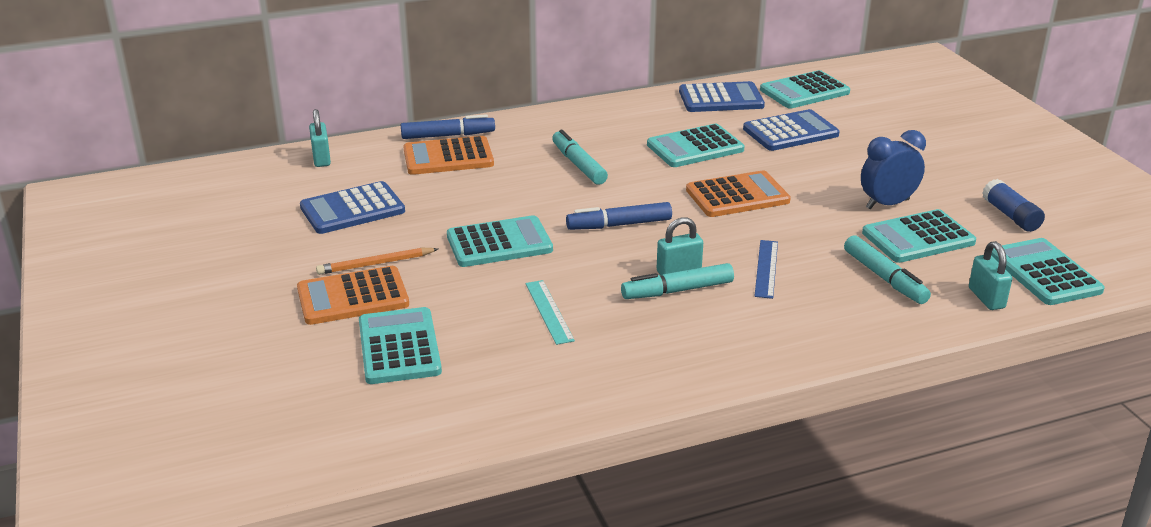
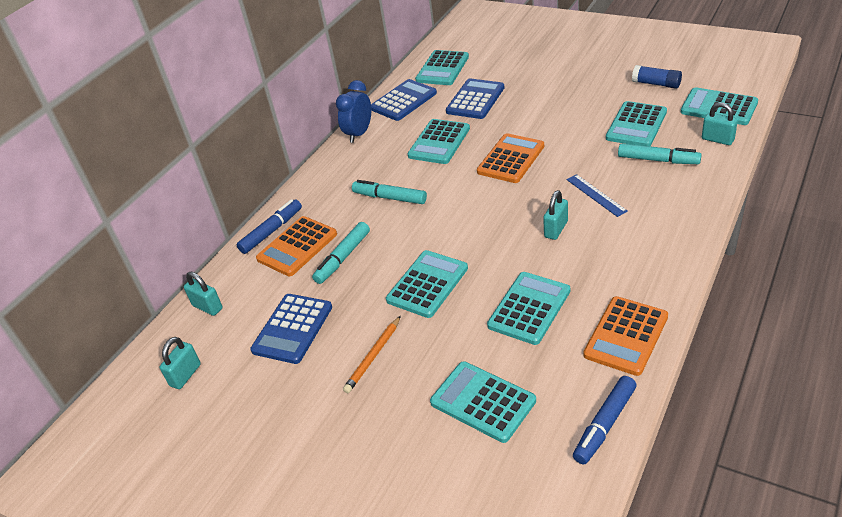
camera: 35 degrees left, 10 degrees up
(238, 192) = (185, 375): none -> turquoise padlock
(353, 297) = (397, 391): orange calculator -> orange calculator (626, 336)
(549, 311) = (529, 308): turquoise ruler -> turquoise calculator
(619, 225) = (477, 222): blue marker -> blue marker (604, 425)
(677, 290) = (574, 242): turquoise marker -> turquoise marker (343, 258)
(887, 204) = (592, 114): blue clock -> blue clock (359, 134)

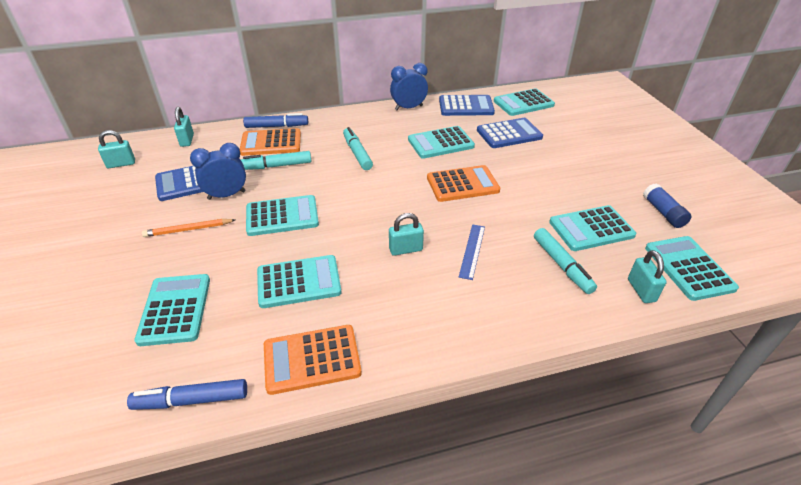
camera: 40 degrees right, 0 degrees up
(349, 310) = (226, 195): none -> blue clock

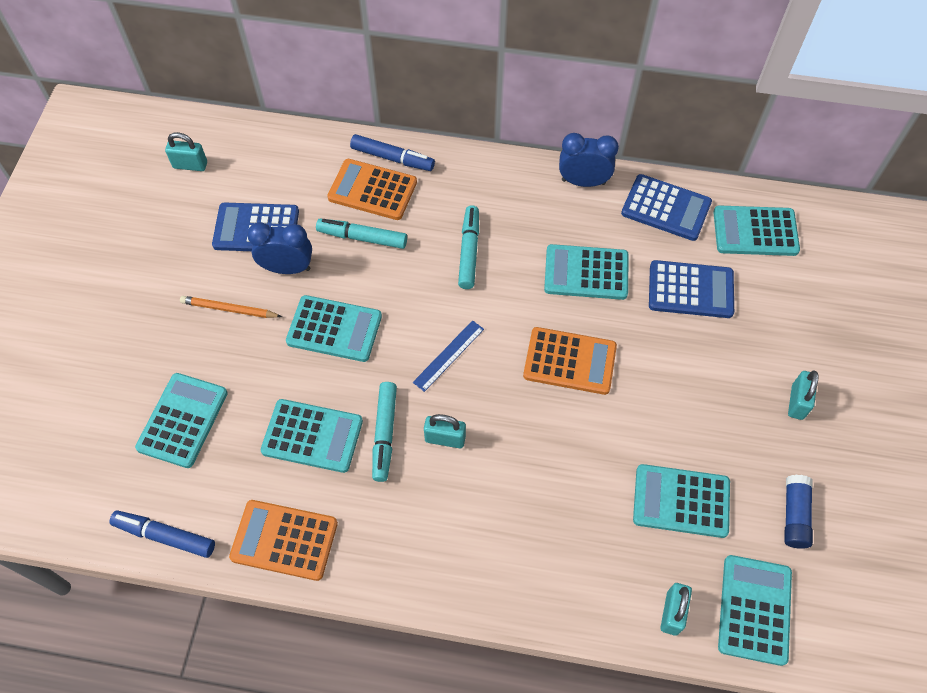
camera: 25 degrees right, 20 degrees up
(187, 140) = (276, 147): turquoise padlock -> turquoise padlock (797, 402)
(472, 251) = (517, 473): blue ruler -> blue ruler (448, 355)
(562, 265) = (606, 539): turquoise marker -> turquoise marker (384, 434)

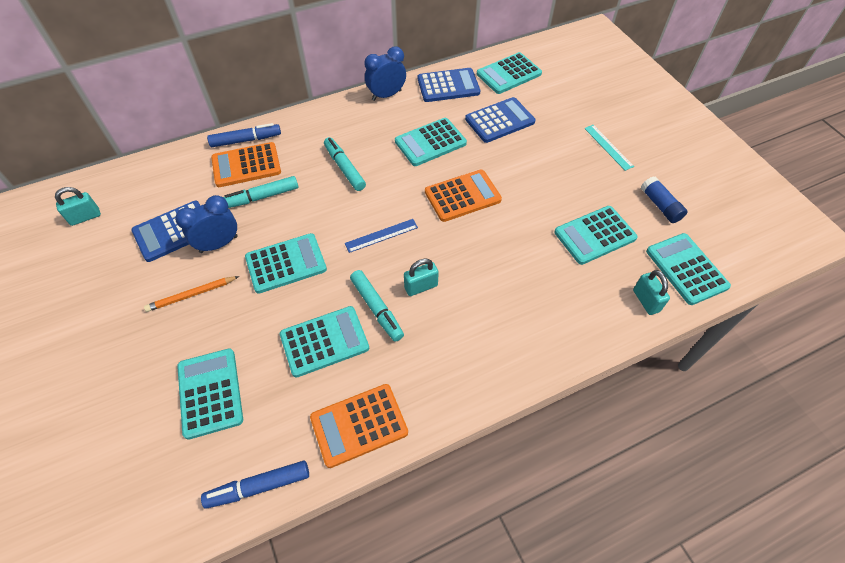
camera: 35 degrees left, 5 degrees down
(448, 355) = (381, 235): blue ruler -> blue ruler turned 60 degrees clockwise
(797, 402) = (608, 147): turquoise padlock -> turquoise ruler

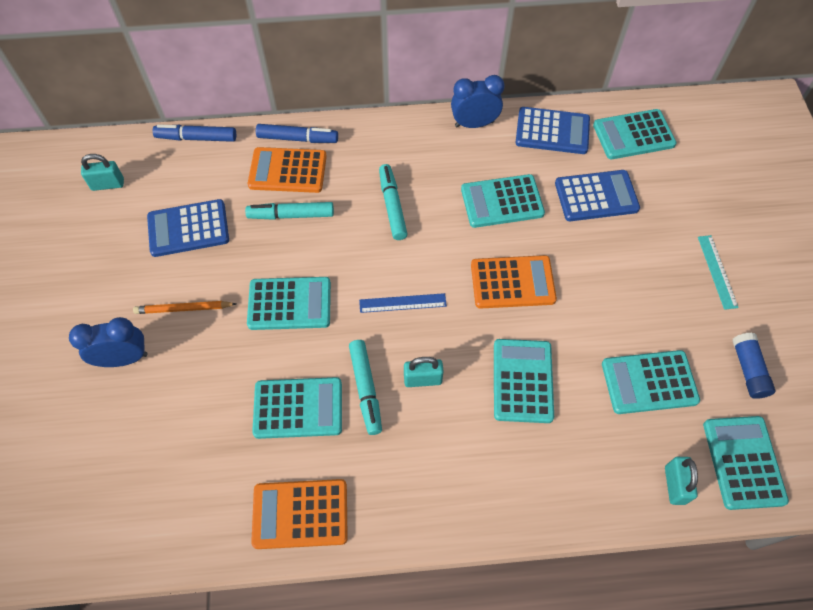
camera: 20 degrees right, 5 degrees up
(210, 393) = (167, 424): turquoise calculator -> turquoise calculator (522, 381)
(218, 244) = (228, 258): blue clock -> blue clock (124, 359)
(258, 486) = (181, 541): blue marker -> blue marker (196, 138)

